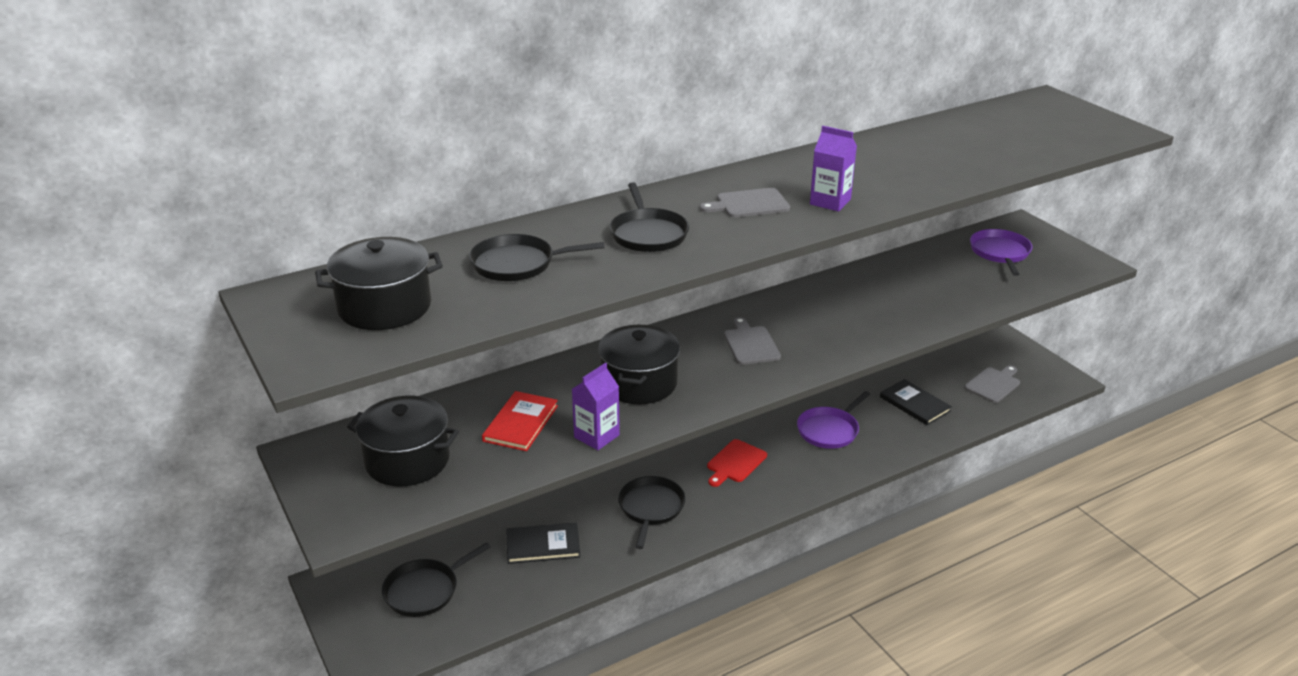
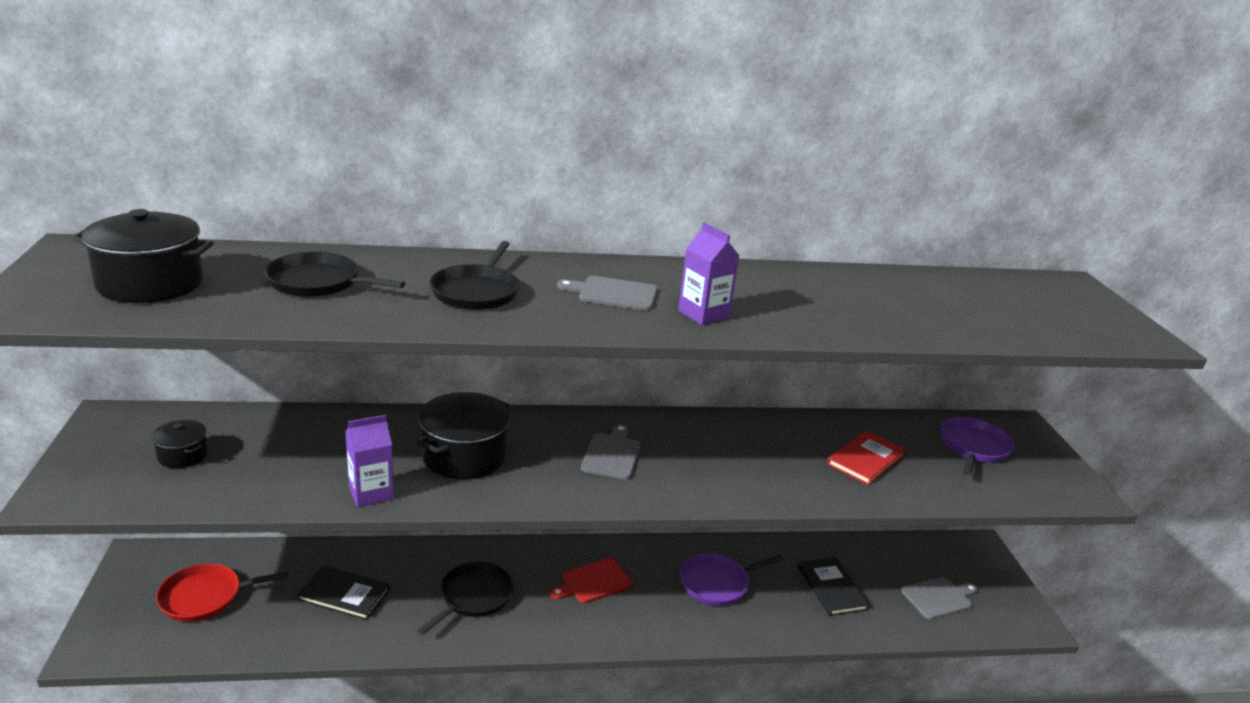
camera: 20 degrees right, 5 degrees down
(407, 460) = (183, 455): black pot -> black pot, size x0.53
(425, 590) = (205, 597): black pan -> red pan
(520, 423) = (316, 456): red book -> red book (865, 459)

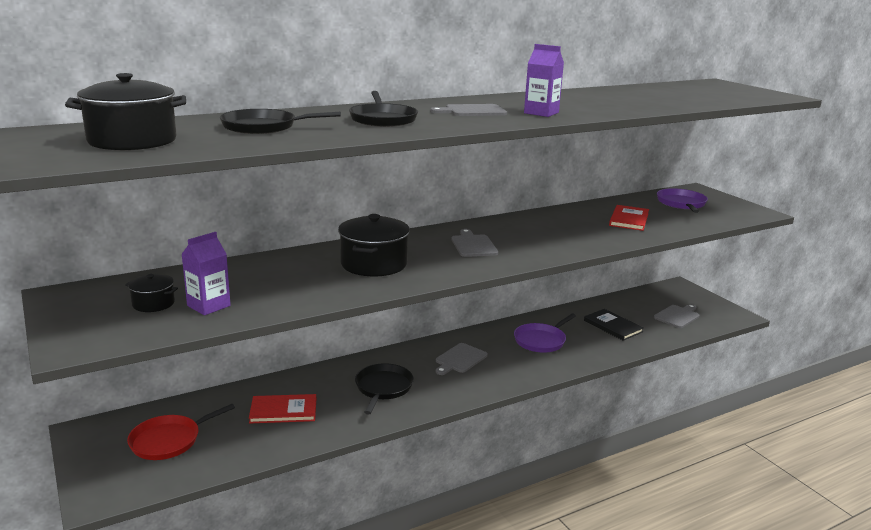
camera: 20 degrees left, 5 degrees down
(344, 594) = (283, 411): black book -> red book
(371, 493) = (329, 295): purple carton -> purple carton (208, 306)
(593, 582) = (460, 359): red cutting board -> grey cutting board

